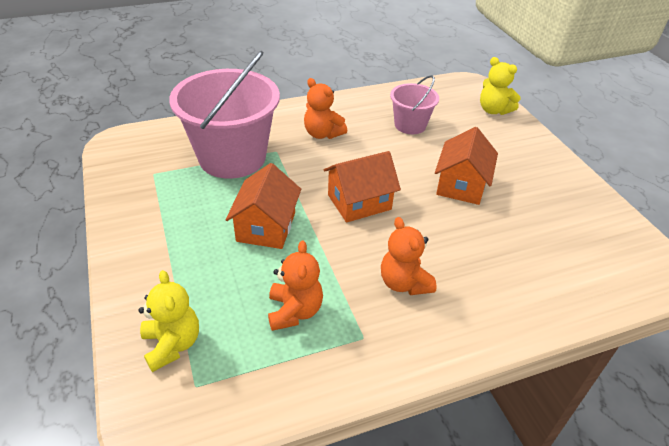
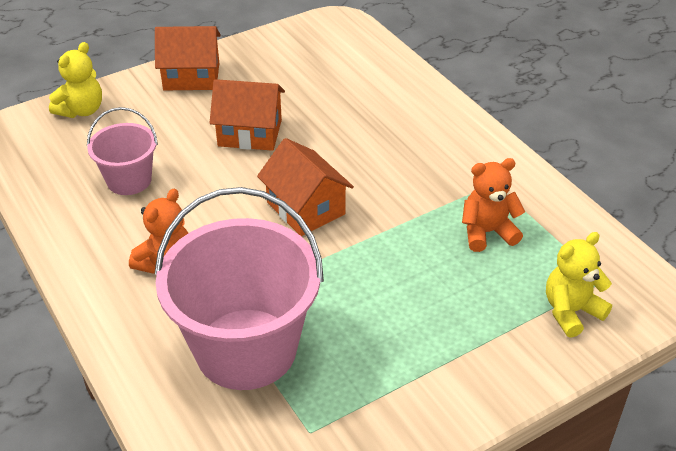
camera: 100 degrees left, 0 degrees up
(266, 227) = (377, 280): orange house -> orange house (191, 77)
(404, 283) = (417, 164): orange teddy bear -> none

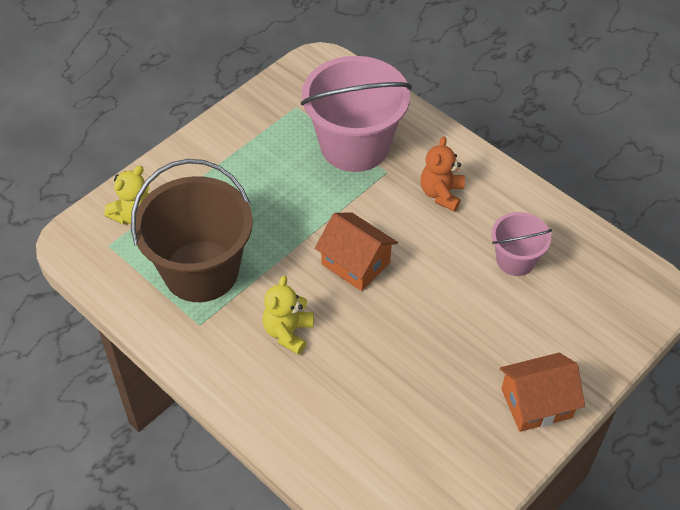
camera: 165 degrees right, 10 degrees up
(81, 110) = (613, 330): yellow teddy bear -> yellow teddy bear (288, 332)
(250, 133) = (439, 337): orange house -> none
(487, 232) = (201, 271): orange teddy bear -> brown bucket

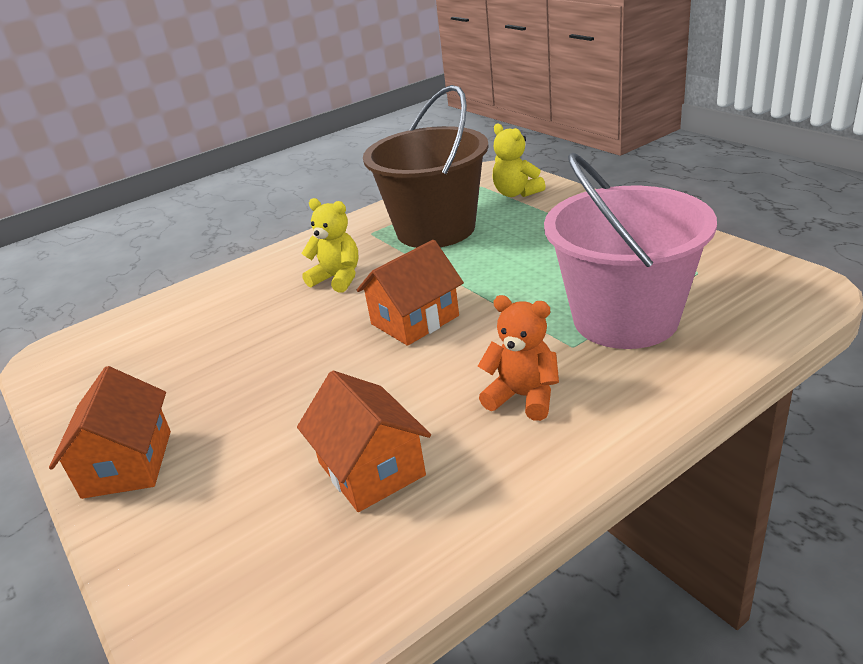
camera: 105 degrees right, 20 degrees down
(515, 260) = (371, 469): pink bucket -> orange house

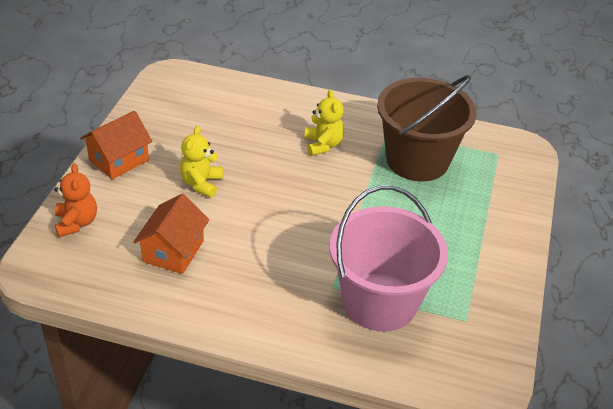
camera: 45 degrees right, 10 degrees up
(414, 320) = (307, 203): orange house -> none
(516, 193) = (503, 178): yellow teddy bear -> yellow teddy bear (201, 183)
(523, 397) = (269, 285): orange teddy bear -> orange teddy bear (76, 223)

